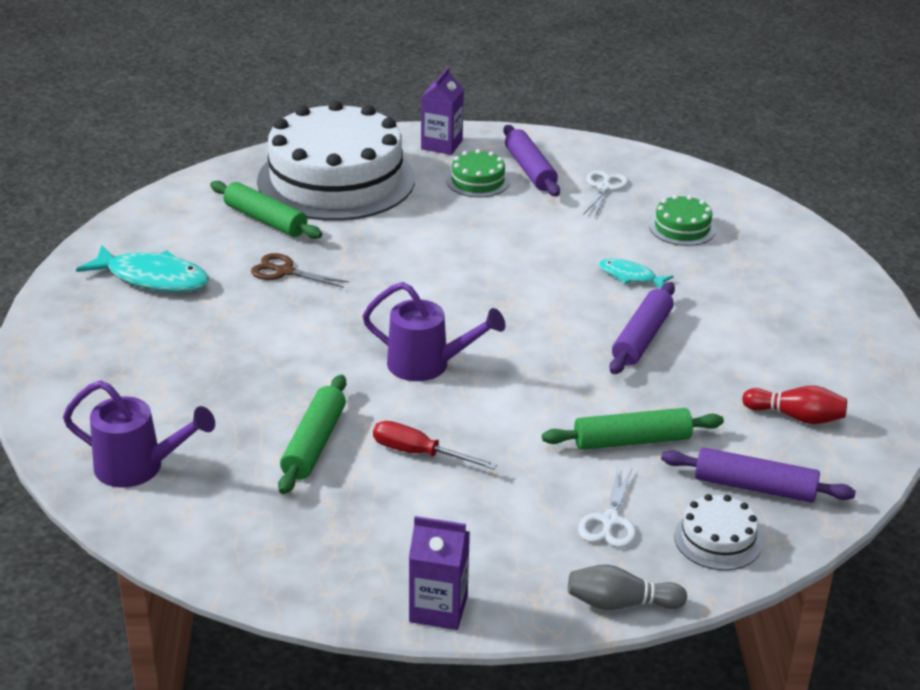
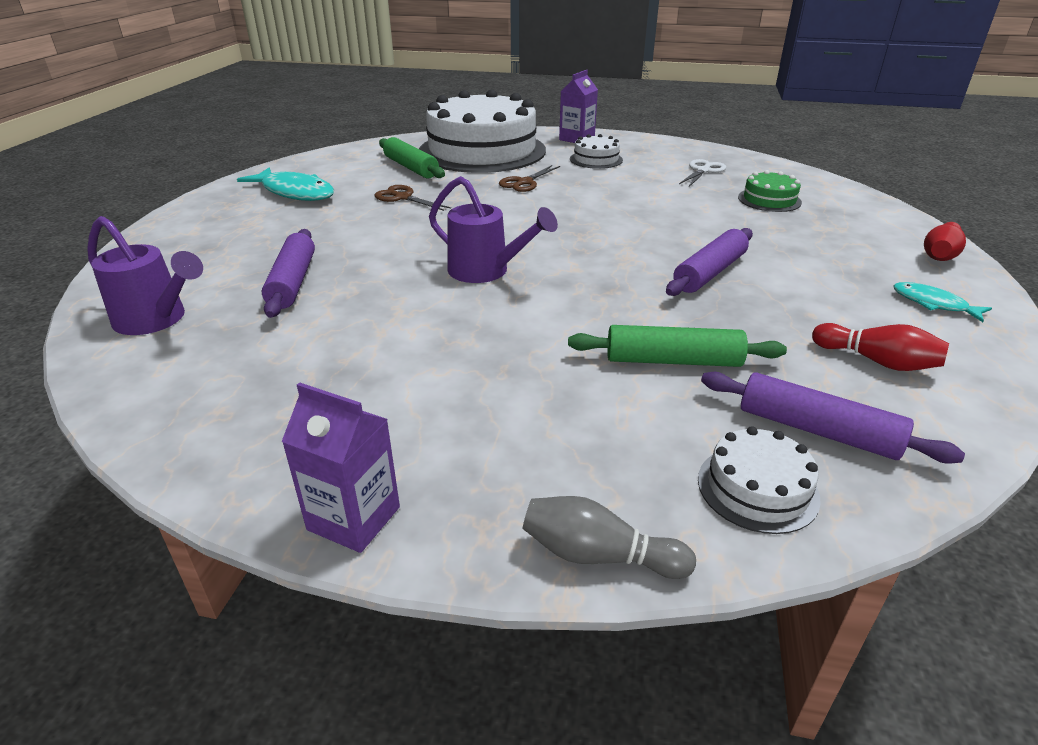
camera: 15 degrees right, 0 degrees up
(314, 444) = (335, 321): green rolling pin -> none
(411, 230) = (524, 182): none -> brown scissors
(419, 453) = (434, 343): red screwdriver -> none
(478, 181) = (596, 159): green cake -> white cake
(530, 170) = (642, 156): purple rolling pin -> purple rolling pin (292, 282)
(610, 521) = (619, 443): white scissors -> none
(630, 276) = (711, 227): turquoise fish -> turquoise fish (933, 304)
(849, 286) = (940, 254): none -> red bowling pin

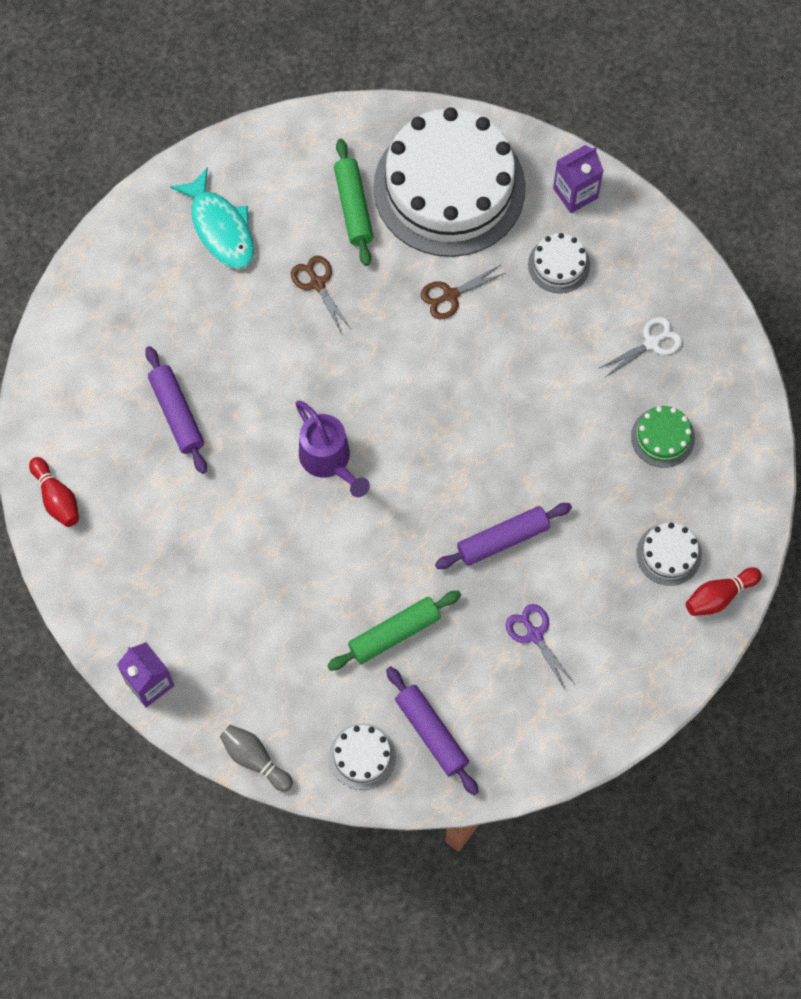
camera: 25 degrees right, 35 degrees up
(156, 320) = (72, 431): purple watering can -> none
(292, 282) = (176, 414): purple rolling pin -> purple rolling pin turned 45 degrees counterclockwise
(673, 361) = (394, 634): green rolling pin -> green rolling pin turned 60 degrees counterclockwise
(821, 318) = (534, 635): none -> purple scissors
(863, 245) = (669, 554): none -> white cake
(877, 361) = (527, 694): red bowling pin -> red bowling pin (57, 498)
(933, 304) = (635, 655): turquoise fish -> none

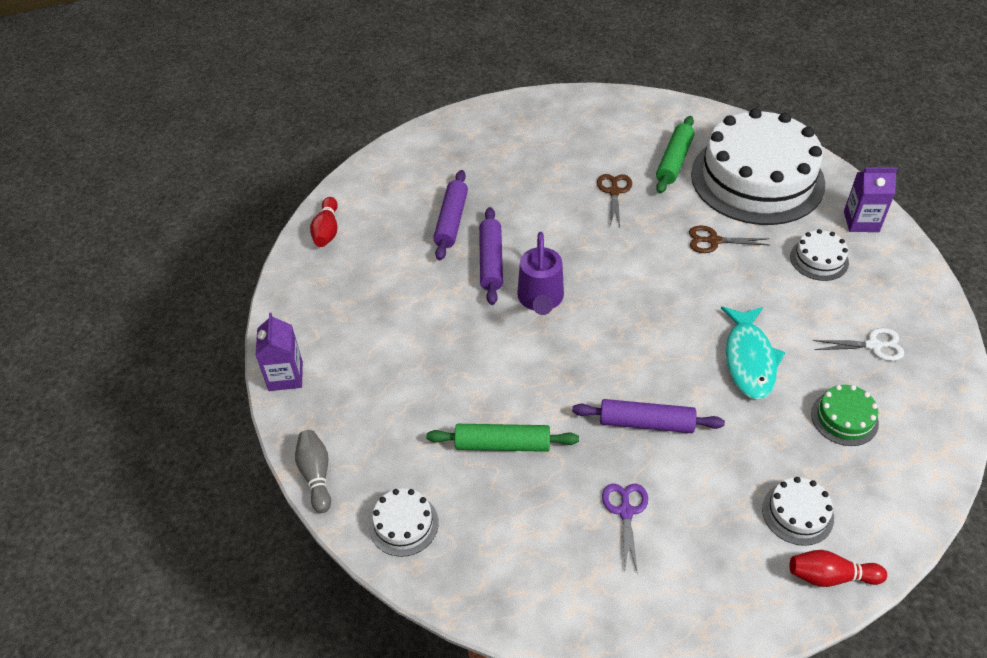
camera: 35 degrees right, 20 degrees down
(220, 228) = (568, 134): turquoise fish -> turquoise fish (749, 359)
(431, 733) = (476, 540): purple rolling pin -> purple rolling pin (491, 261)

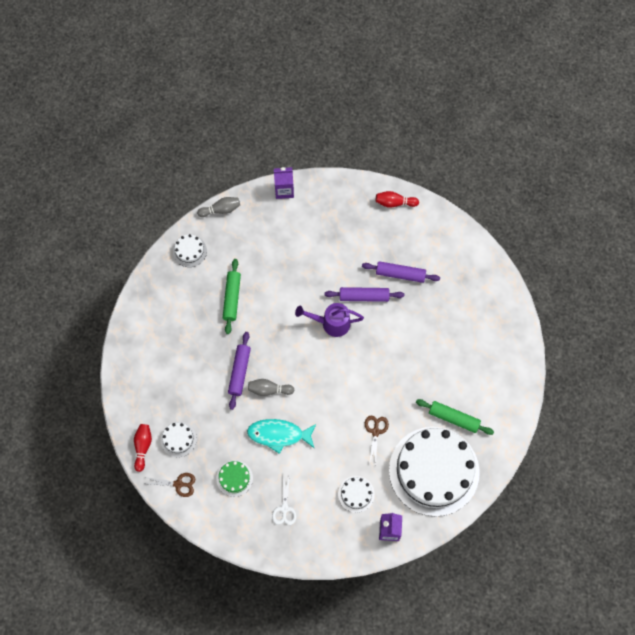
camera: 90 degrees right, 20 degrees up
(614, 191) = (424, 375): brown scissors -> brown scissors (178, 484)
(625, 511) = (187, 355): purple scissors -> none
(672, 377) = (269, 390): none -> grey bowling pin

